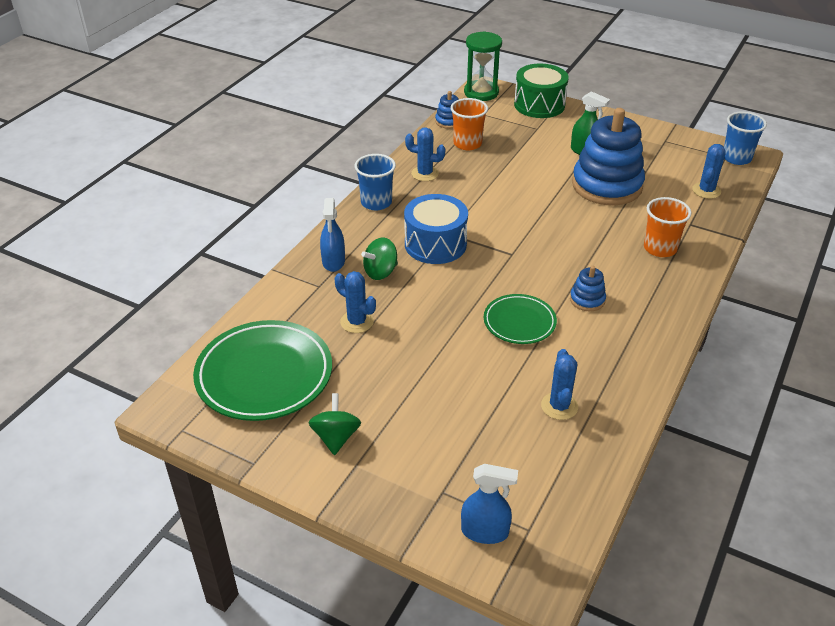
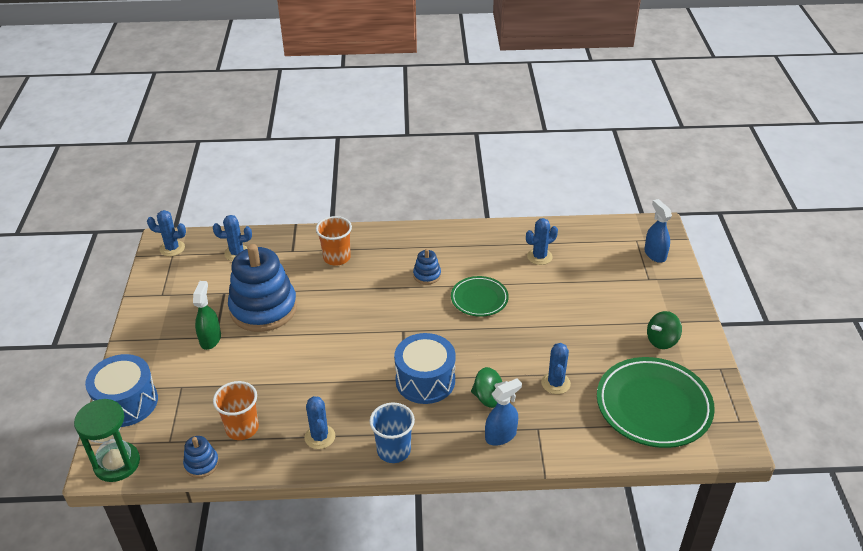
camera: 120 degrees left, 0 degrees up
(539, 105) = (127, 402): green drum -> blue drum
(736, 158) = (172, 248): blue cup -> blue cactus

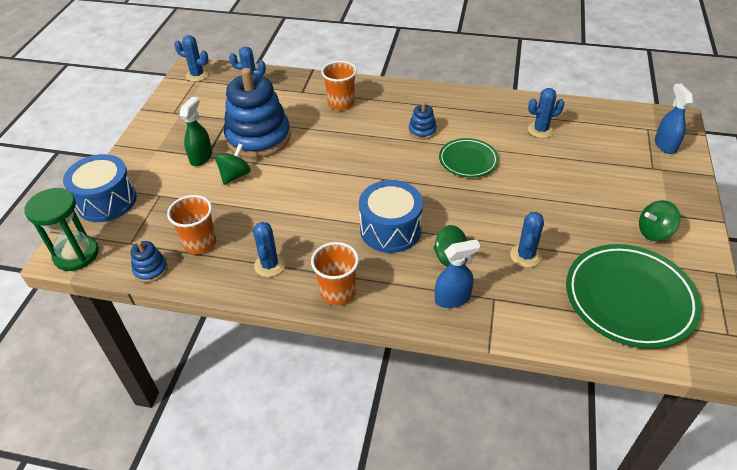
camera: 15 degrees right, 5 degrees up
(253, 352) = (235, 175): none -> green spinning top
(393, 450) = (337, 292): blue cup -> orange cup

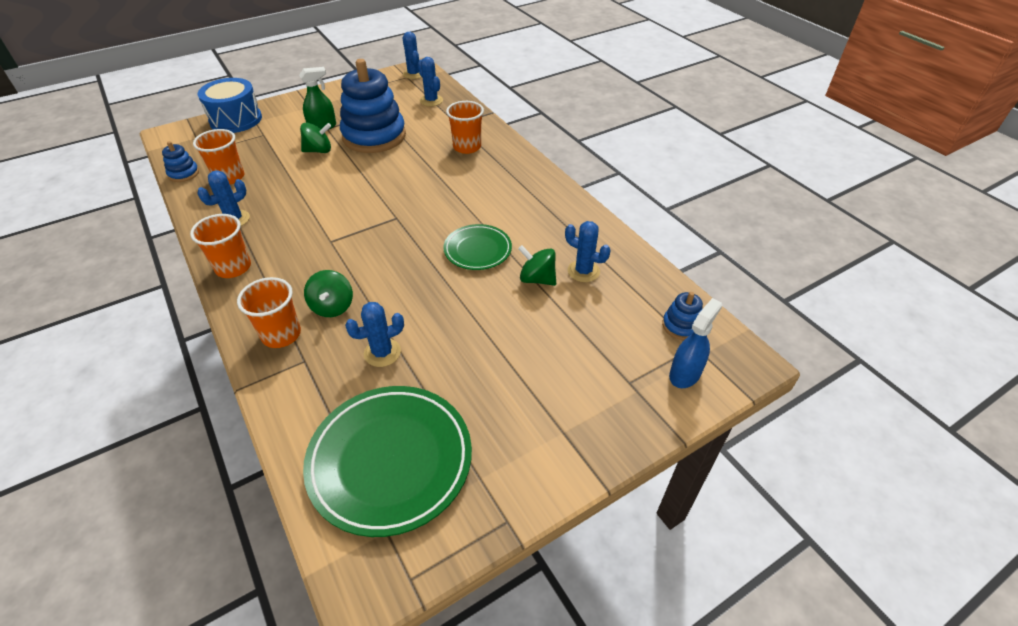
camera: 45 degrees right, 0 degrees up
(76, 254) = (173, 139): green hourglass -> none
(390, 229) = (335, 255): blue drum -> none
(422, 131) = (486, 204): blue stacking toy -> blue stacking toy (681, 326)
(452, 298) = (281, 334): blue spray bottle -> orange cup
(654, 232) = (519, 433): green spinning top -> green spinning top (537, 279)

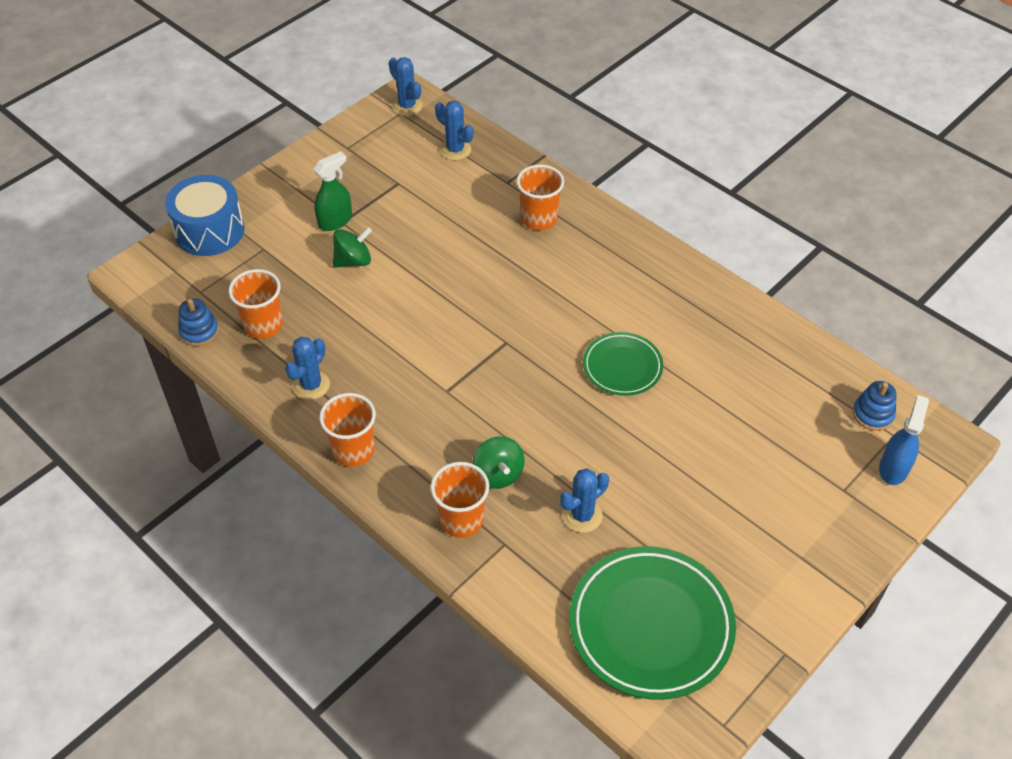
camera: 15 degrees left, 5 degrees up
(374, 136) = (412, 224): blue stacking toy -> none
(537, 279) = (704, 390): green spinning top -> none
(583, 271) = (749, 369): blue cactus -> none

